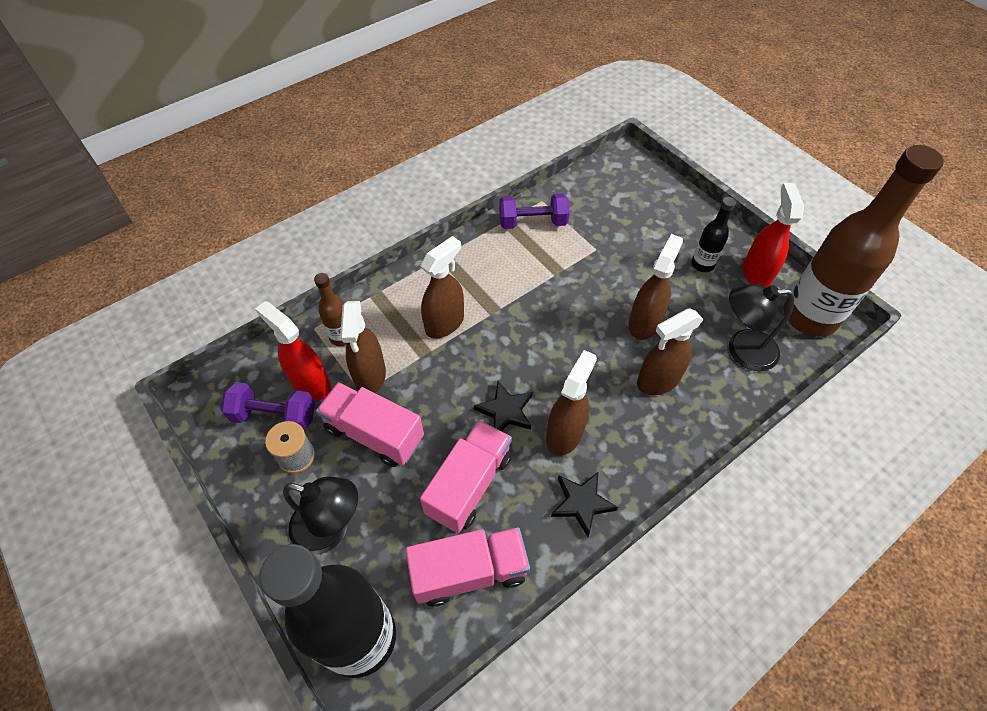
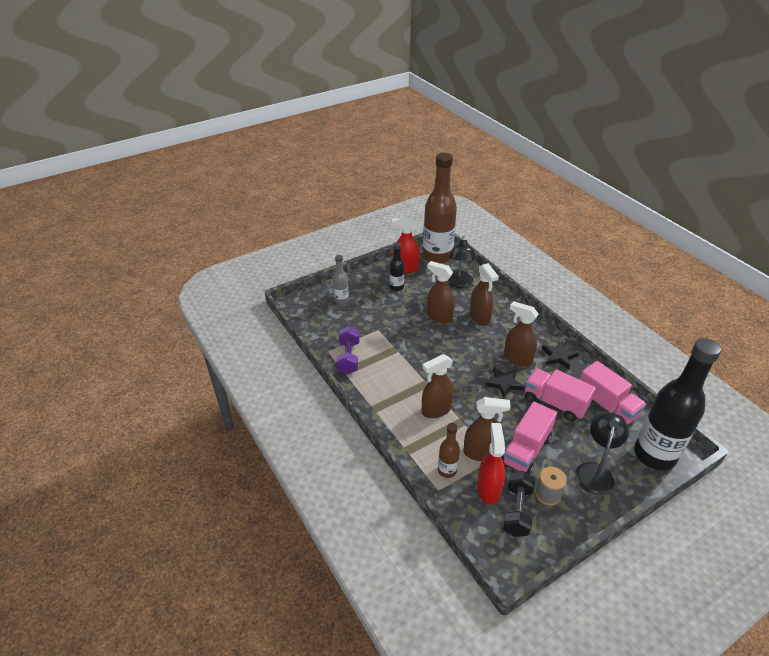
camera: 85 degrees left, 15 degrees down
(274, 415) = (517, 511): purple dumbbell -> black dumbbell
(310, 383) = (488, 489): red spray bottle -> red spray bottle turned 135 degrees clockwise
(445, 323) = (436, 410): brown spray bottle -> brown spray bottle turned 75 degrees counterclockwise
(469, 572) = (606, 405): pink truck -> pink truck turned 150 degrees clockwise
(650, 203) = (341, 300): none -> grey bottle

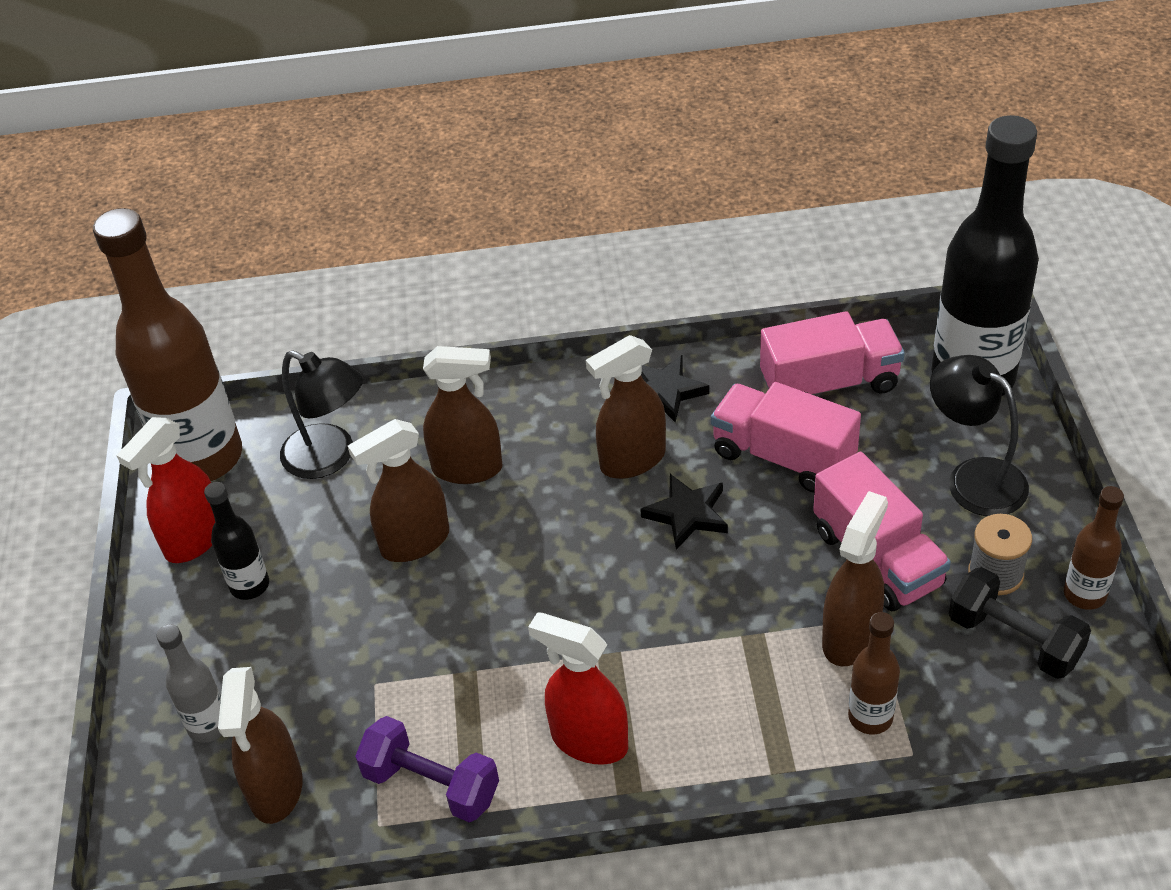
camera: 60 degrees left, 5 degrees up
(436, 410) = (697, 668): brown spray bottle -> brown spray bottle (276, 789)
(488, 489) = (946, 664): red spray bottle -> red spray bottle (588, 740)
(555, 403) = (783, 457): pink truck -> pink truck turned 60 degrees clockwise
(560, 532) = (1084, 594): none -> brown bottle

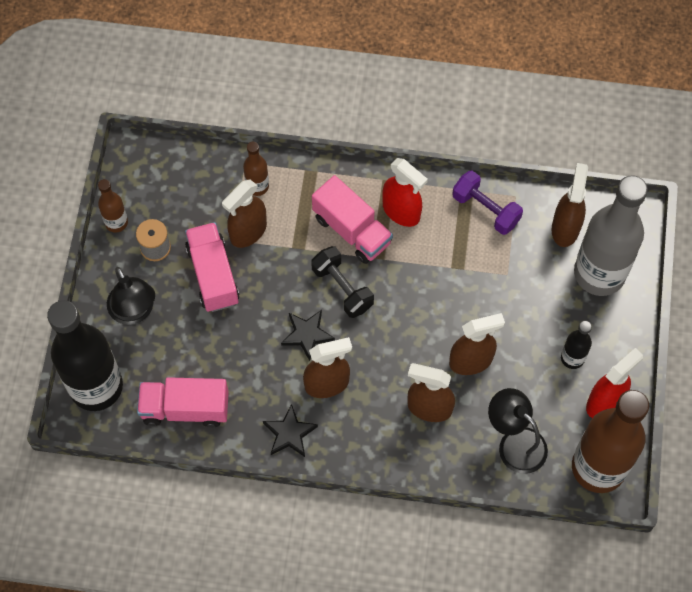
camera: 170 degrees left, 20 degrees up
(209, 726) = (599, 273): grey bottle -> grey bottle, size x2.21
(783, 457) = (236, 360): pink truck -> pink truck (352, 230)
(1014, 640) = (166, 207): black dumbbell -> black dumbbell (342, 288)

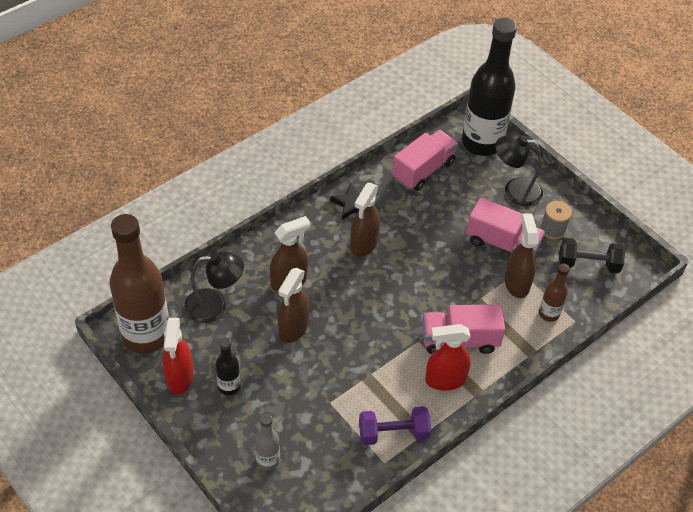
camera: 130 degrees right, 15 degrees down
(116, 222) = (592, 223): brown bottle -> none
(307, 335) = (408, 259): black star -> none
(342, 288) = (421, 301): black dumbbell -> black dumbbell (588, 264)
(565, 228) = (325, 472): brown spray bottle -> none
(599, 273) = (267, 460): grey bottle -> grey bottle, size x0.45

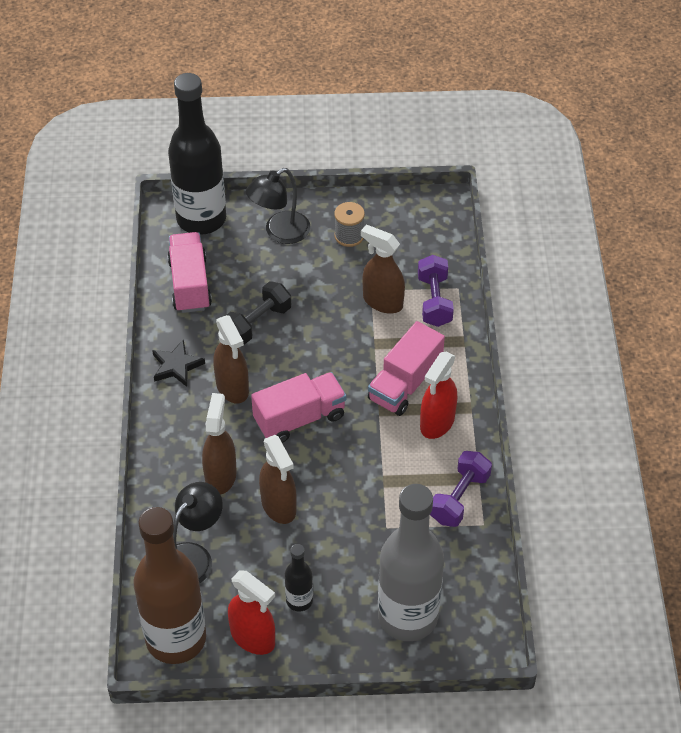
camera: 50 degrees left, 0 degrees up
(267, 460) = (407, 617): grey bottle -> grey bottle, size x2.21
(502, 243) = (330, 282): pink truck -> pink truck (299, 418)
(549, 314) = (434, 301): brown bottle -> purple dumbbell
(588, 264) = (408, 237): black dumbbell -> black dumbbell (258, 323)

